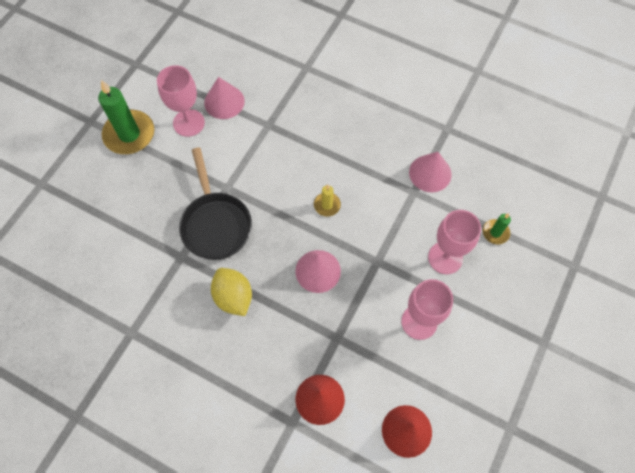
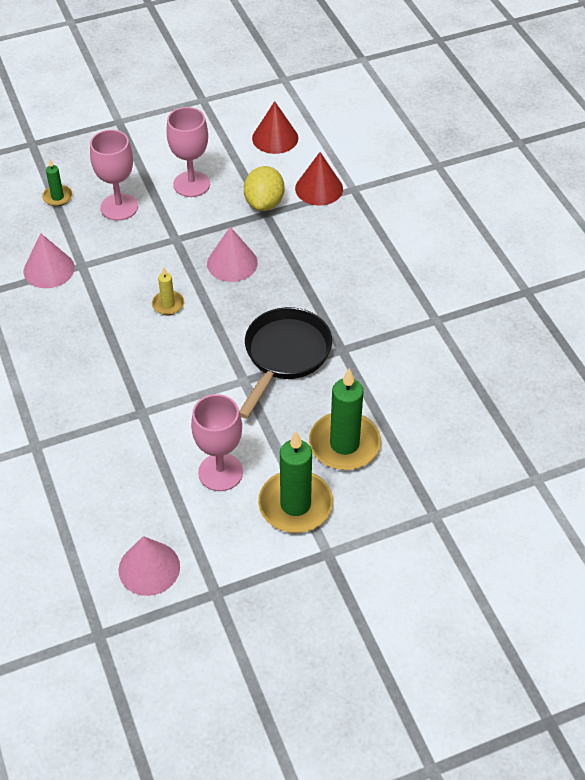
camera: 140 degrees left, 15 degrees down
(128, 190) = (344, 444): none -> green candle
(224, 102) = (161, 469): pink cone -> pink cone (149, 568)
(233, 297) = (323, 289): yellow lemon -> yellow lemon (264, 203)

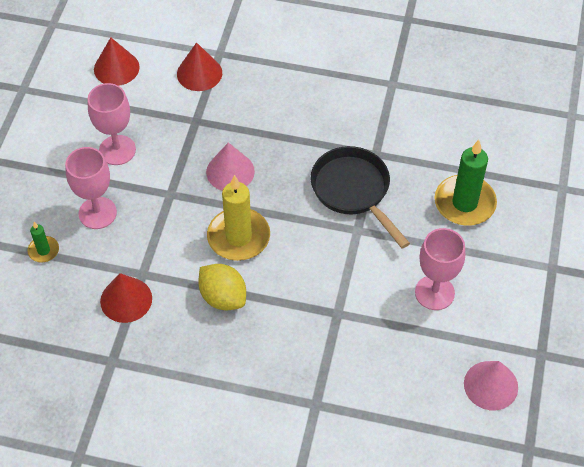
camera: 55 degrees left, 5 degrees up
(49, 269) = (126, 299): pink cone -> red cone
(168, 304) = (238, 237): yellow candle -> yellow candle, size x2.03
(264, 203) = (183, 115): yellow lemon -> yellow lemon (223, 297)
(295, 504) = (497, 262): green candle -> none

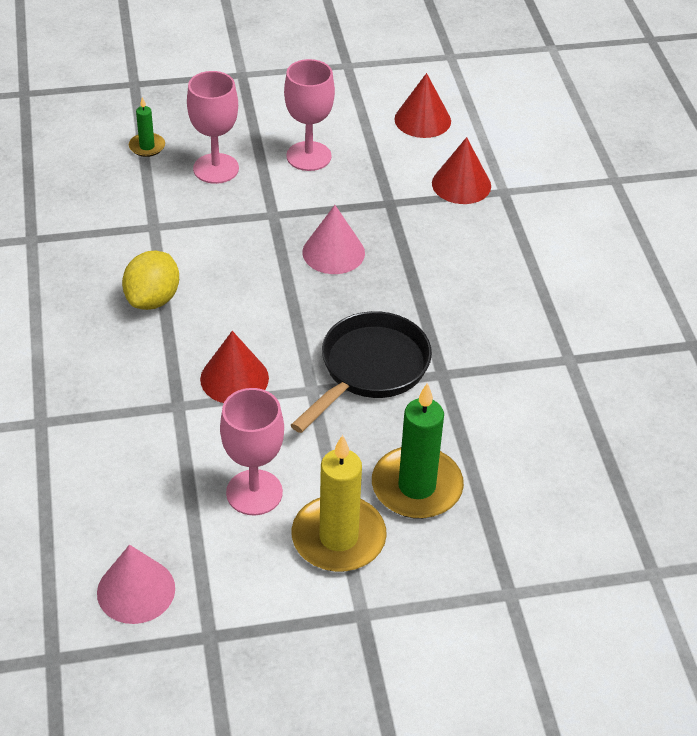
camera: 65 degrees right, 10 degrees down
(126, 299) = (114, 225): red cone -> red cone (234, 378)
(238, 237) = (243, 287): yellow candle -> yellow candle (338, 538)

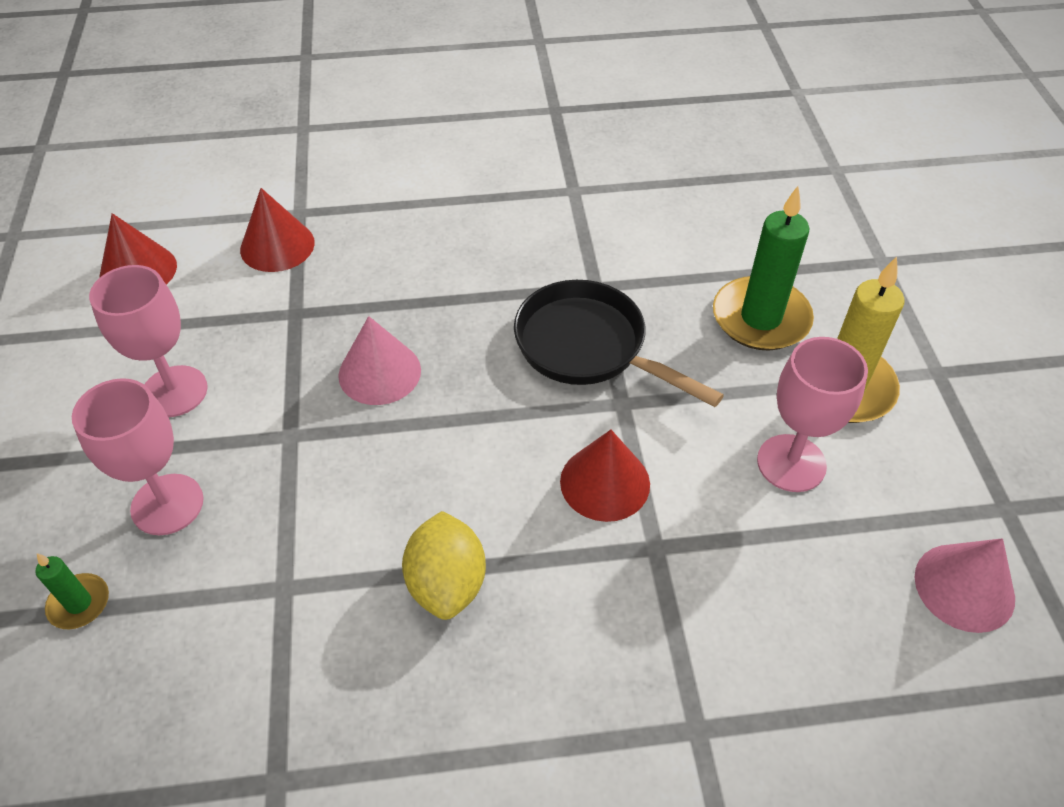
camera: 85 degrees left, 5 degrees up
(153, 299) = (447, 583): yellow lemon -> yellow lemon turned 60 degrees clockwise

